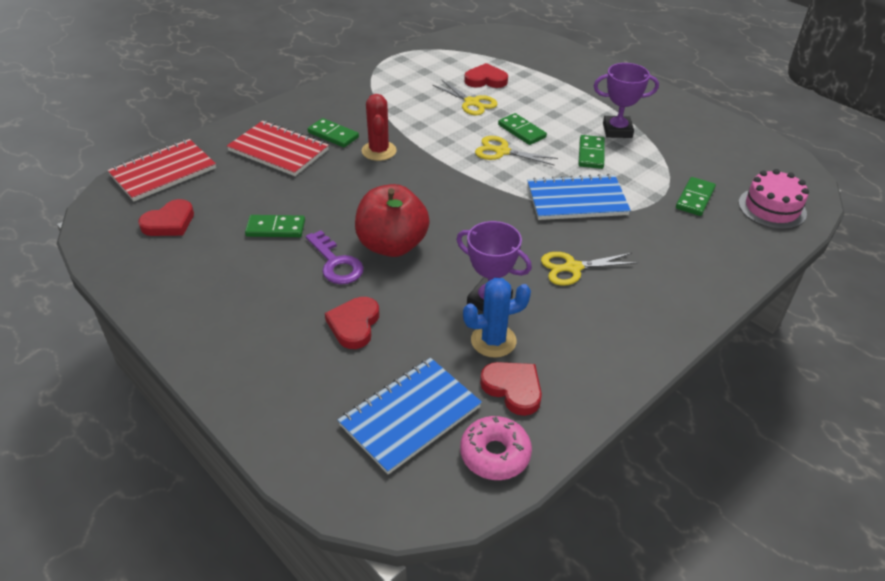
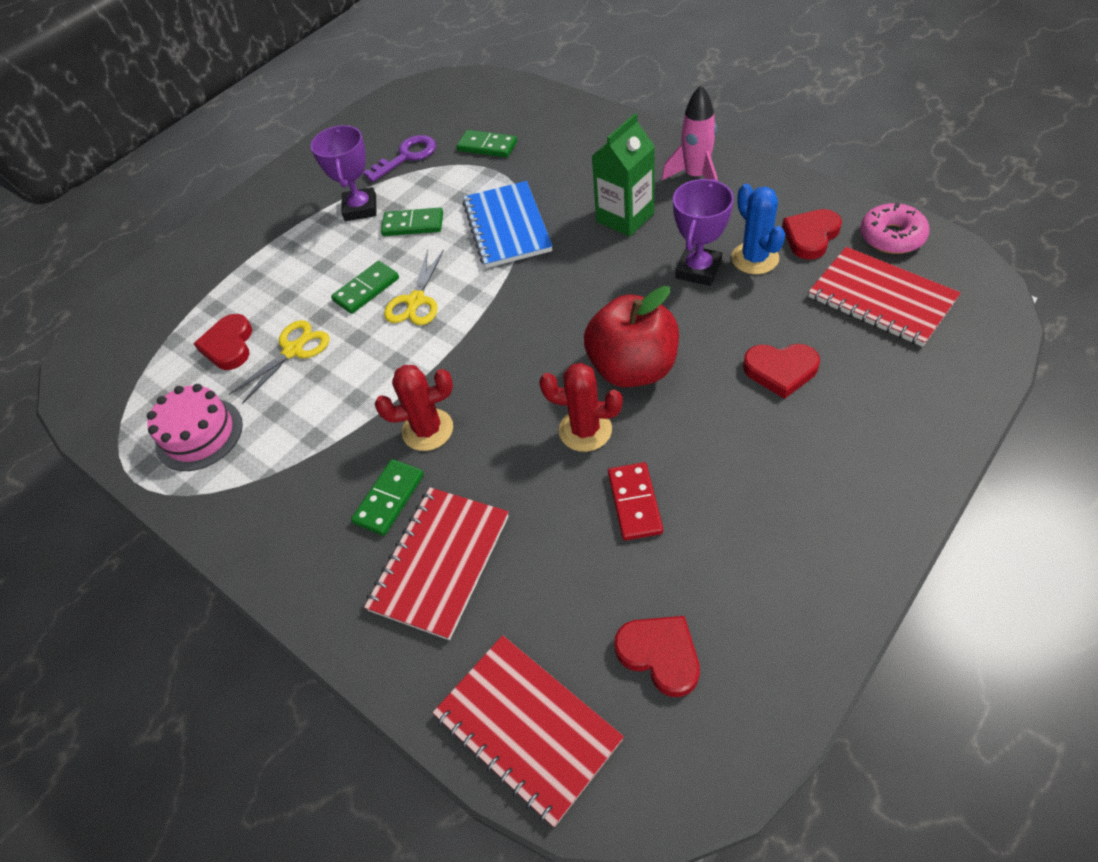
camera: 90 degrees left, 10 degrees up
(275, 228) = (635, 503): green domino -> red domino
(336, 263) = (683, 415): purple key -> purple key (407, 156)
(346, 215) = (585, 430): none -> red cactus
(410, 416) = (881, 298): blue notebook -> red notebook
(573, 268) = (625, 217): yellow scissors -> green carton
(626, 325) = (695, 176): none -> pink rocket
(772, 208) = (493, 101): pink cake -> pink cake (199, 434)

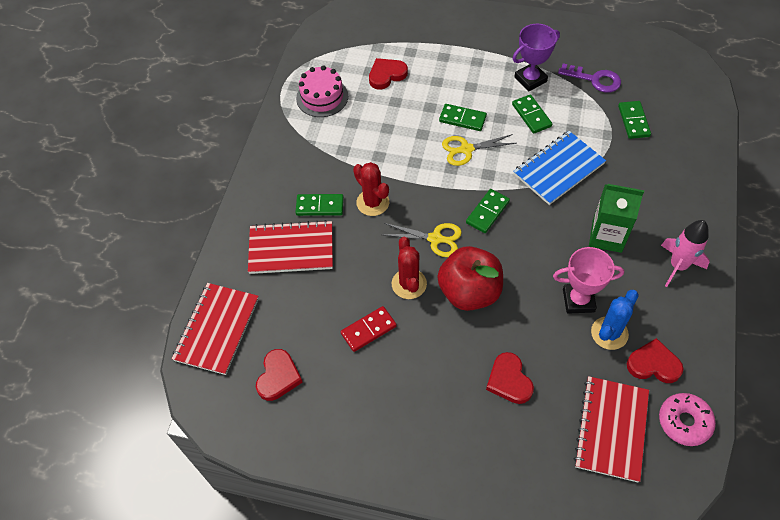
camera: 60 degrees right, 5 degrees up
(293, 350) = (398, 108): yellow scissors -> yellow scissors (435, 239)
(525, 311) = (487, 212): none -> green domino
(698, 270) = (578, 300): purple trophy -> pink trophy

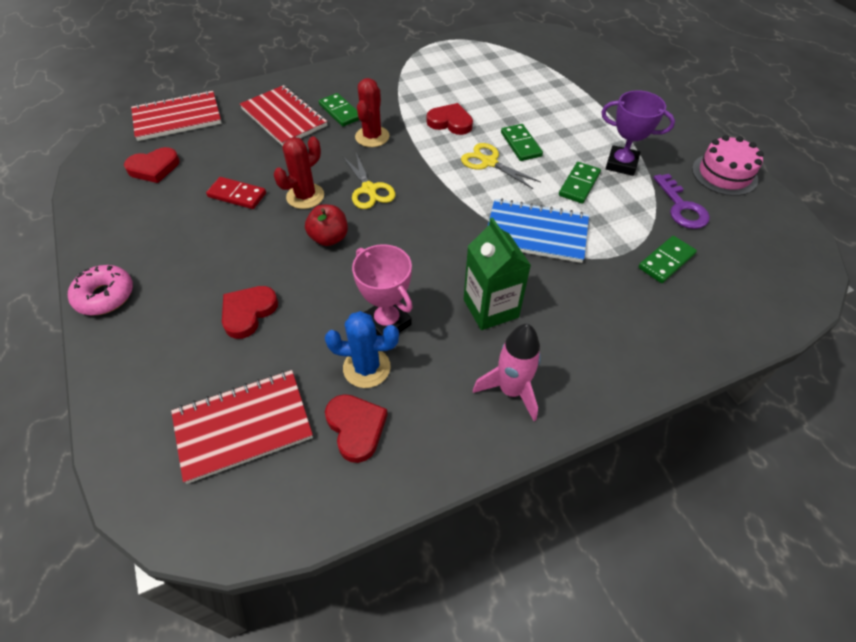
camera: 50 degrees right, 5 degrees down
(322, 97) = (451, 63): pink cake -> pink cake (724, 174)
(386, 75) = (515, 82): red heart -> red heart (450, 122)
(469, 292) = (329, 238): red apple -> red apple, size x0.57
(487, 212) = (432, 208): green domino -> none
(684, 422) = (298, 496): pink donut -> pink donut (105, 296)

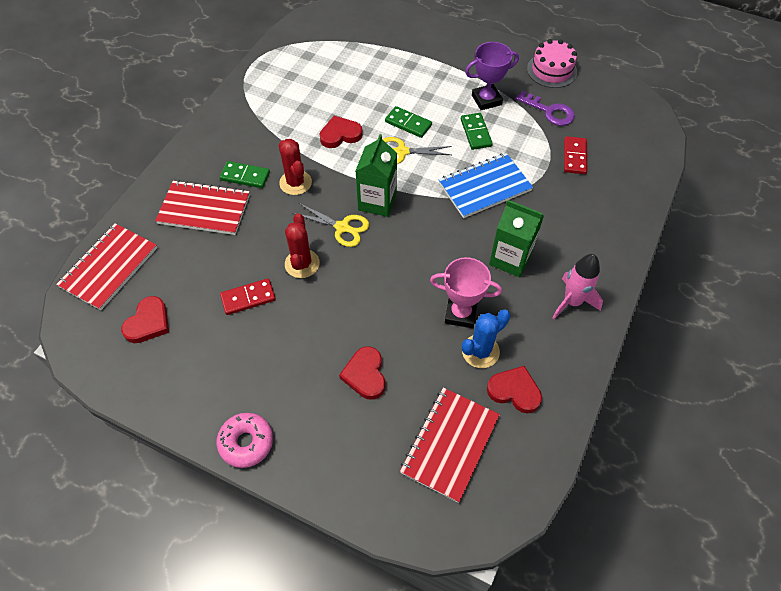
camera: 40 degrees left, 5 degrees up
(329, 238) = (357, 283): red apple -> none
(421, 187) = (377, 201): none -> green carton
(666, 261) = (574, 157): green domino -> red domino

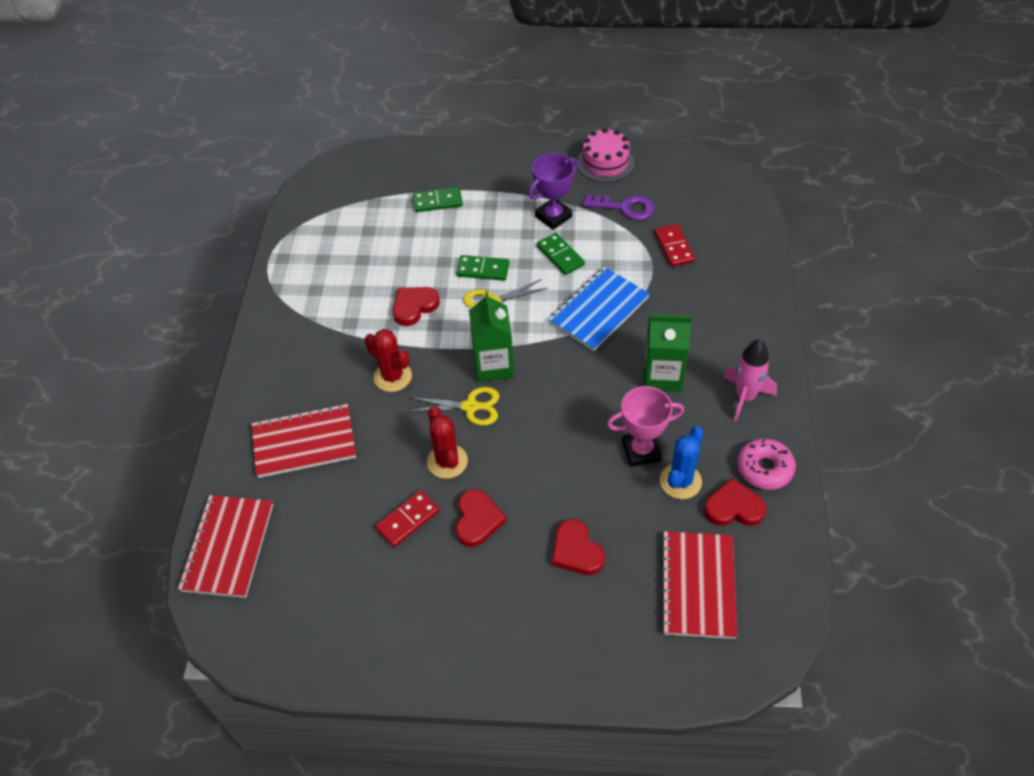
camera: 20 degrees left, 5 degrees down
(148, 323) = (309, 590): red heart -> red heart (477, 520)
(245, 176) = (331, 389): green domino -> green domino (437, 201)
(246, 442) = (488, 671): pink donut -> pink donut (764, 469)

